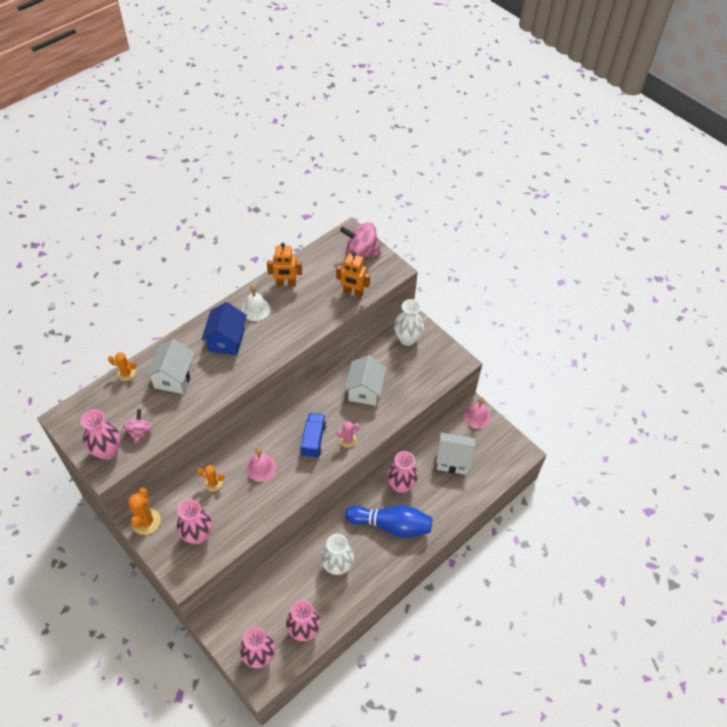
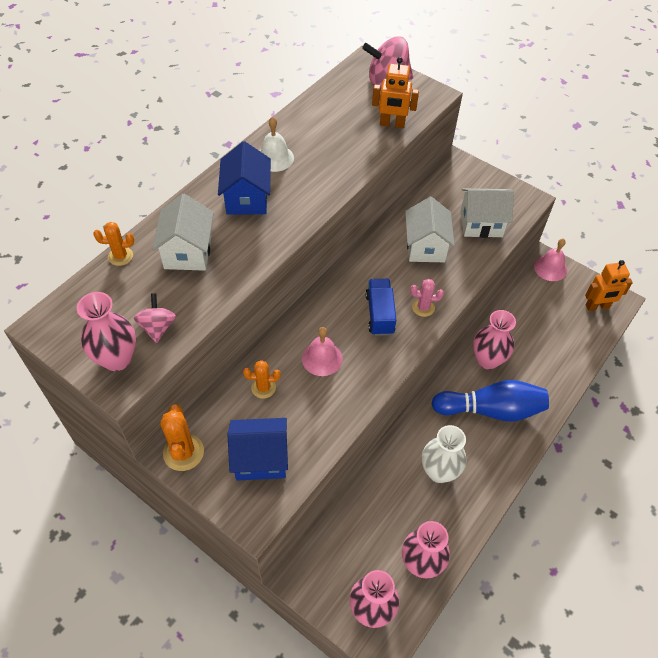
camera: 10 degrees left, 0 degrees up
(198, 535) = (260, 459): pink vase -> blue house
(286, 283) = (304, 125): orange robot -> orange robot (597, 306)
(347, 440) = (423, 307): pink cactus -> pink cactus turned 45 degrees clockwise
(407, 339) = (458, 182): white vase -> none
(453, 460) = (540, 321): white house -> white house (481, 224)

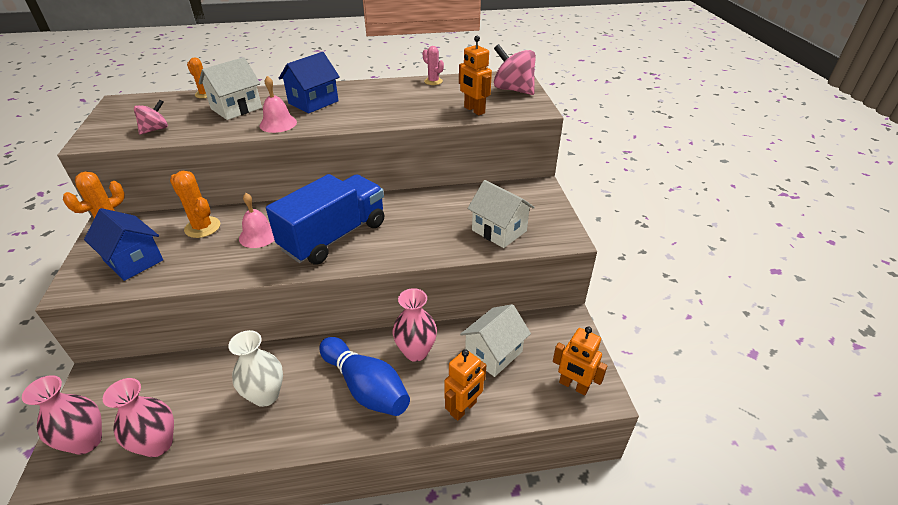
camera: 45 degrees right, 15 degrees down
(117, 359) = (112, 131): pink vase -> none
(263, 388) = (202, 227): orange cactus -> orange cactus, size x1.56
(274, 158) = (366, 93): white bell -> none
(380, 314) = (334, 236): blue truck -> blue truck, size x1.90
(423, 307) = (369, 252): pink cactus -> pink cactus (433, 81)
(425, 246) = (432, 219): white house -> white house (493, 353)
(550, 268) = (567, 327): pink bell -> pink bell (278, 123)
(560, 372) = (463, 408): none -> orange robot

